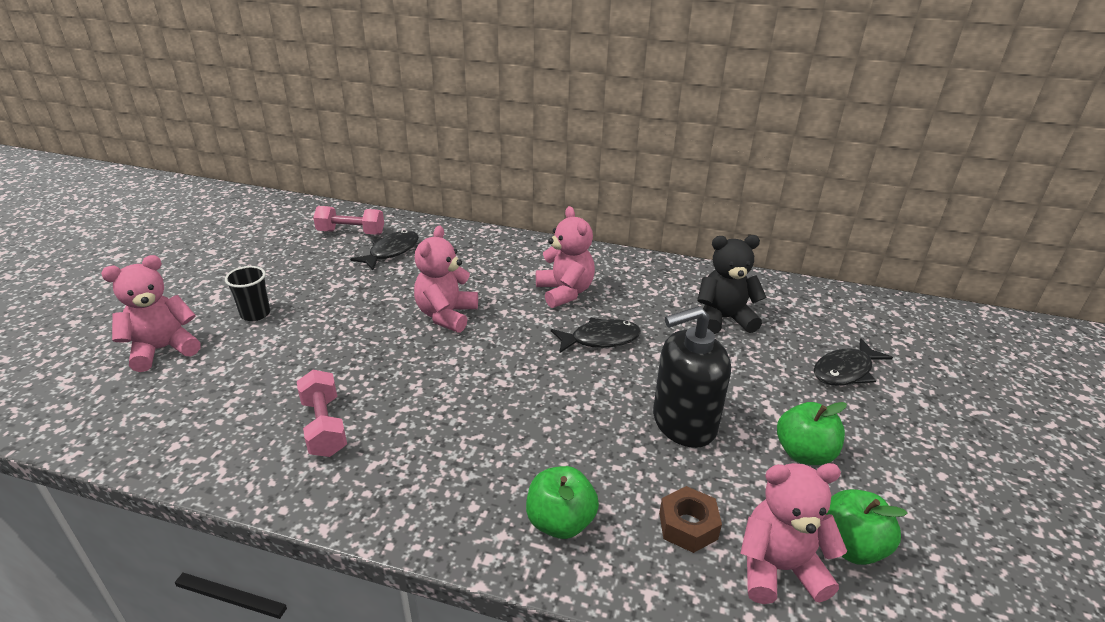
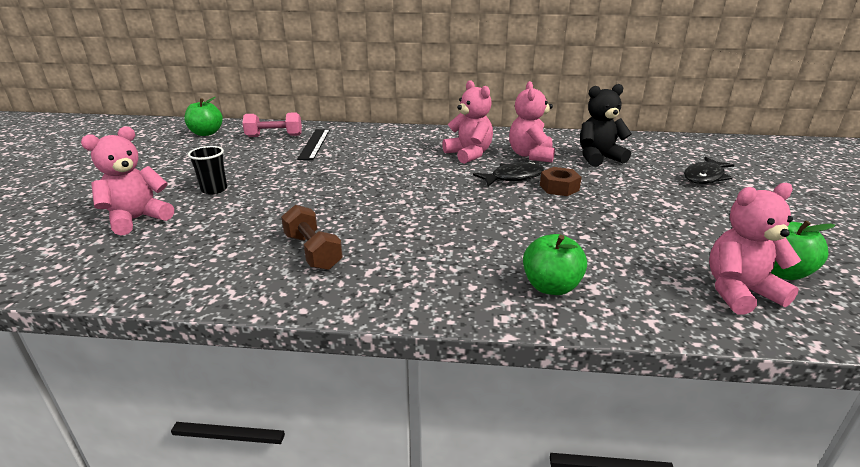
camera: 10 degrees left, 5 degrees down
(324, 426) = (313, 252): pink dumbbell -> brown dumbbell
(391, 252) = (314, 144): black fish -> black ruler
(446, 315) = (381, 175): pink teddy bear -> pink teddy bear (530, 155)
(683, 423) = (608, 217): black soap dispenser -> none
(688, 526) = (653, 276): brown nut -> brown nut (559, 187)
(804, 453) = (709, 224): green apple -> green apple (206, 133)

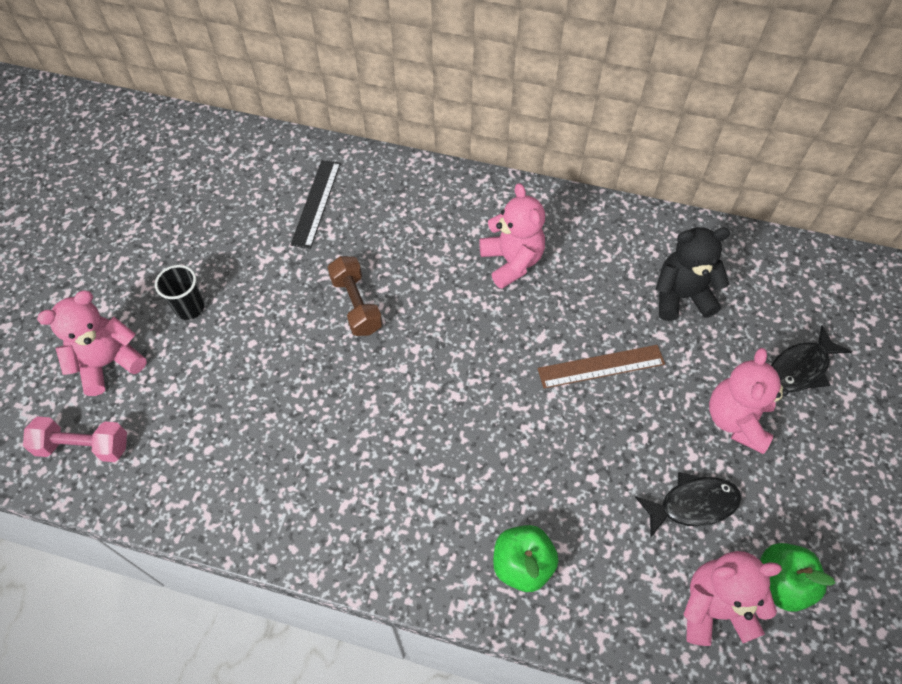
camera: 10 degrees right, 30 degrees up
(206, 133) = (179, 152): green apple -> none
(274, 136) = (266, 172): pink dumbbell -> pink dumbbell (83, 446)
(313, 252) = (291, 460): brown dumbbell -> brown dumbbell (356, 305)
(513, 177) = (552, 332): black fish -> black fish (692, 504)
(530, 155) = (592, 276): pink teddy bear -> pink teddy bear (736, 420)
(559, 187) = (601, 366): brown nut -> brown ruler

